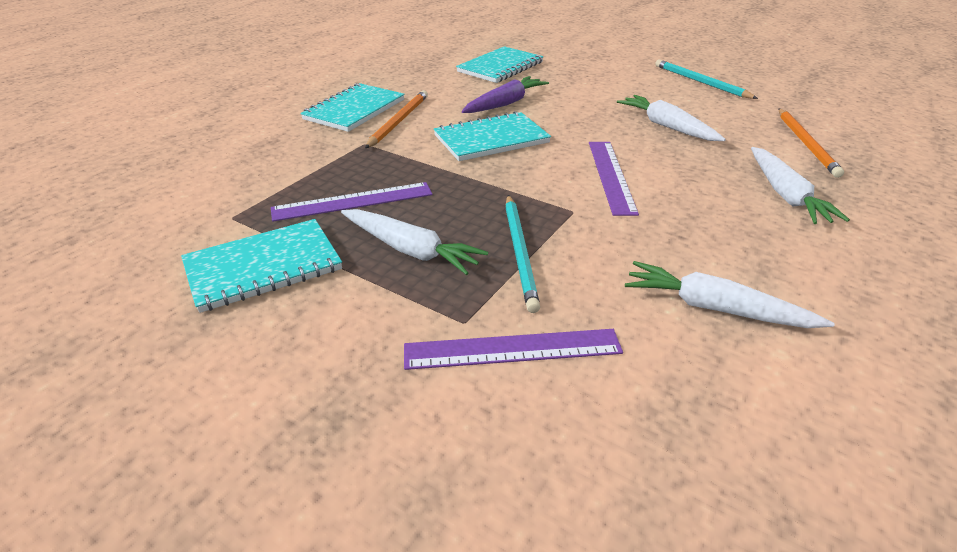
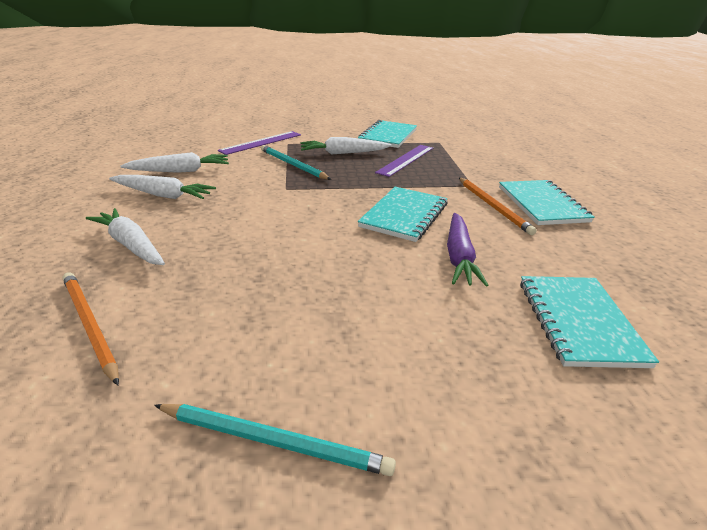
camera: 140 degrees right, 5 degrees down
(611, 176) = (282, 216): purple ruler -> none
(667, 126) = (270, 290): white carrot -> white carrot (163, 195)

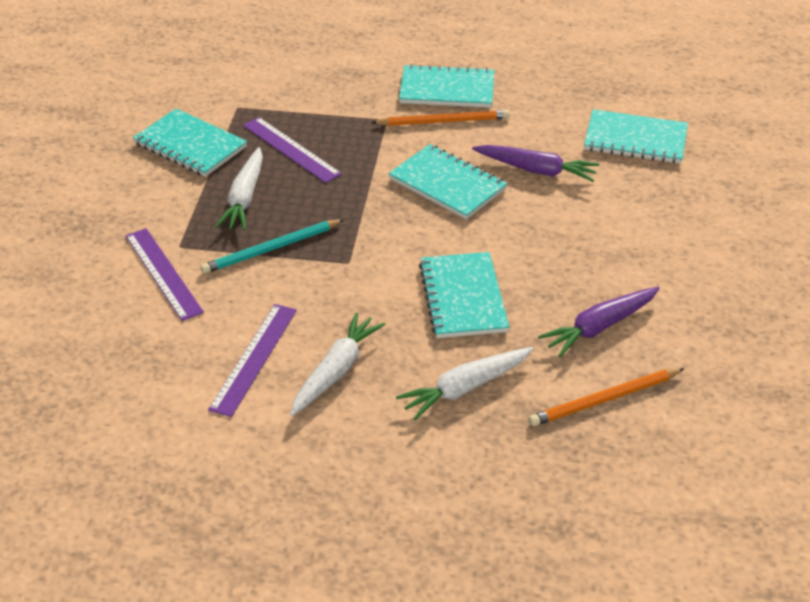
camera: 75 degrees left, 10 degrees up
(180, 171) = (254, 358): white carrot -> purple ruler
(210, 314) = (599, 327): none -> purple carrot
(250, 234) = (463, 297): none -> turquoise notebook
(274, 441) = (732, 299): turquoise pencil -> none

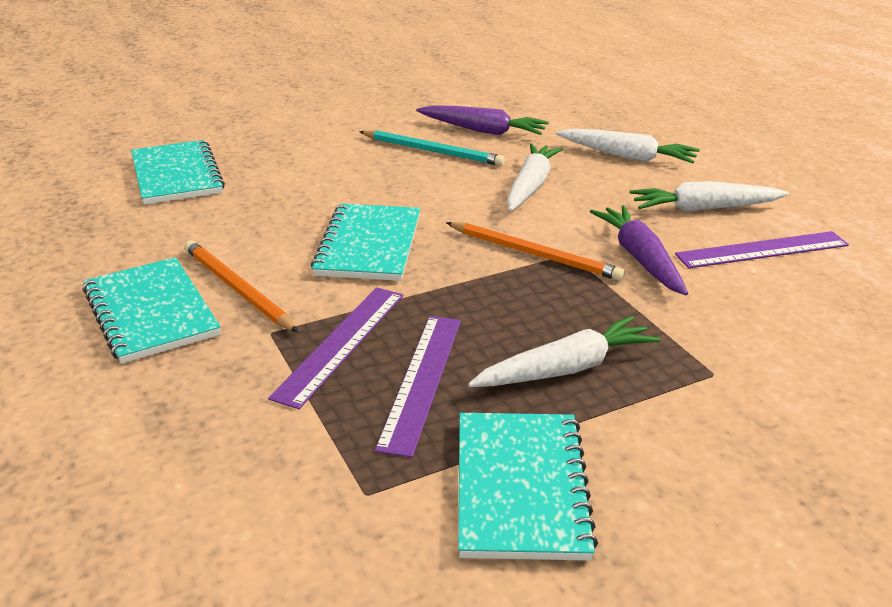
camera: 125 degrees left, 10 degrees down
(163, 273) = (767, 360): purple ruler -> purple ruler (341, 343)
(271, 249) = (620, 306): turquoise pencil -> turquoise pencil (433, 151)
(463, 297) = (530, 186): turquoise notebook -> white carrot
(536, 170) = (287, 207): purple carrot -> purple carrot (640, 258)
(604, 400) = (555, 114): orange pencil -> orange pencil (534, 254)

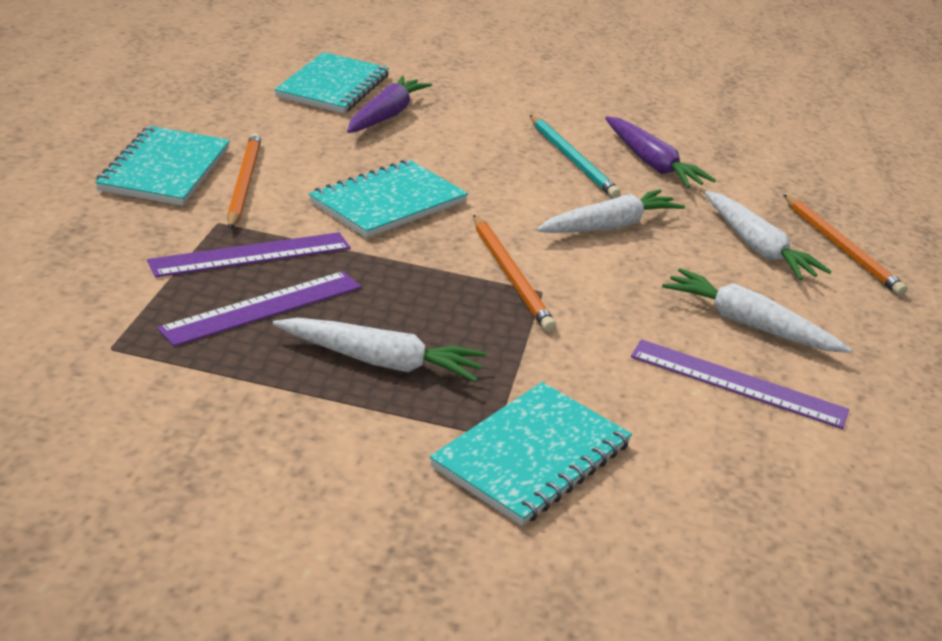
camera: 35 degrees right, 0 degrees up
(520, 487) = (210, 407): turquoise notebook -> turquoise notebook (531, 456)
(640, 258) = (600, 327): purple carrot -> purple carrot (386, 115)
(664, 134) = (841, 248): none -> orange pencil

